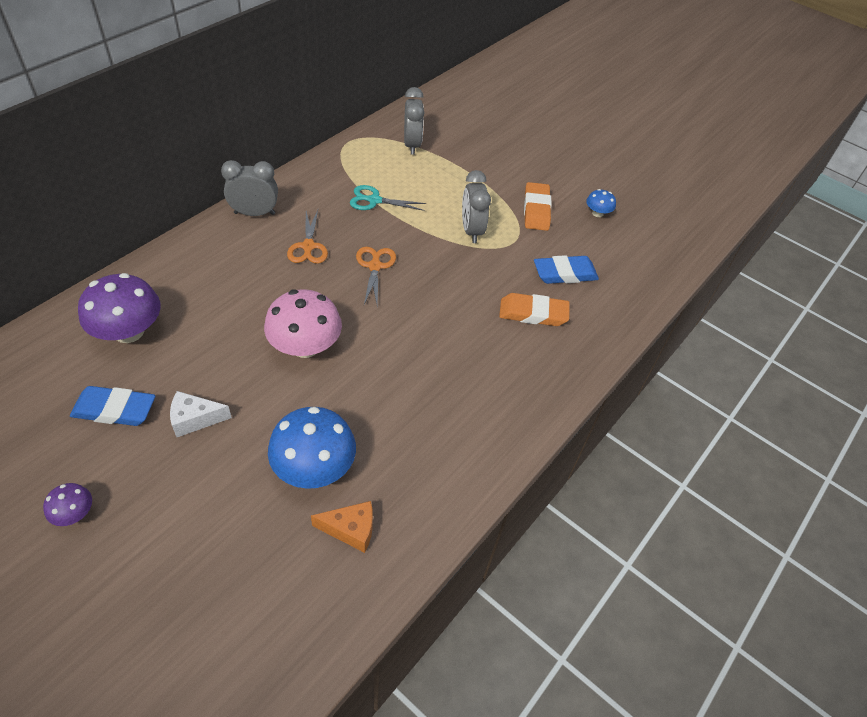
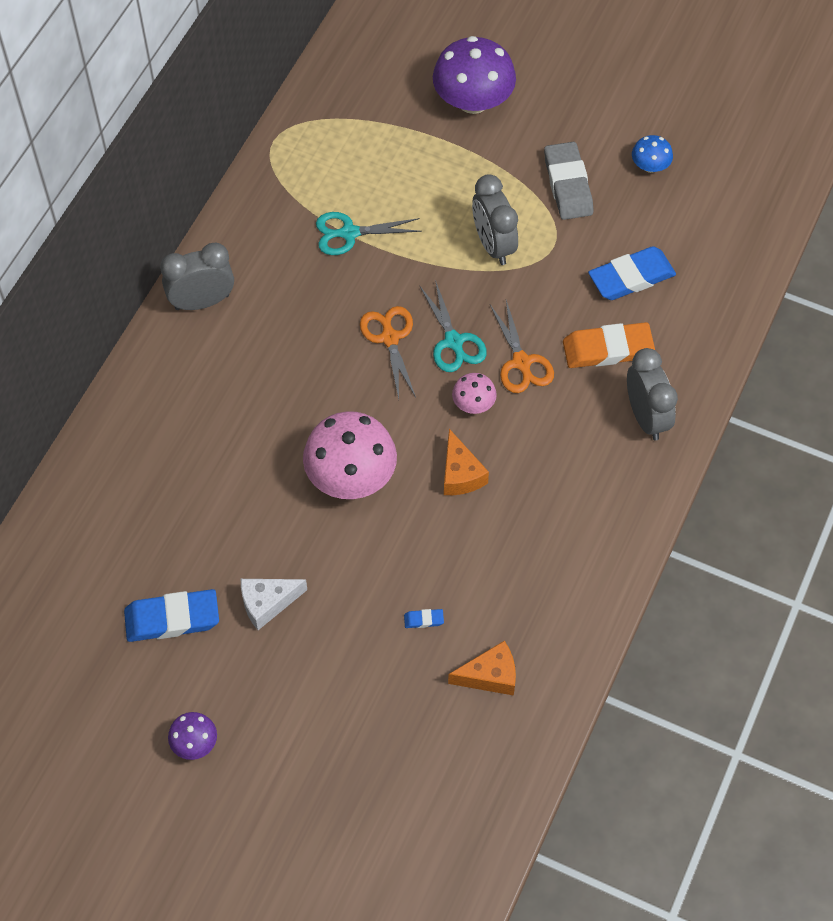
camera: 10 degrees left, 10 degrees up
(129, 331) = (134, 518): purple mushroom -> purple mushroom (473, 101)
(308, 246) = (294, 333): orange scissors -> orange scissors (521, 362)
(314, 467) = (423, 620): blue mushroom -> blue eraser
(389, 367) = (460, 474): none -> orange cheese
(412, 145) = (364, 120): grey clock -> grey clock (646, 417)
(419, 322) = (473, 403): none -> pink mushroom
(420, 280) = (453, 341): none -> turquoise scissors
(536, 210) = (568, 184): orange eraser -> grey eraser

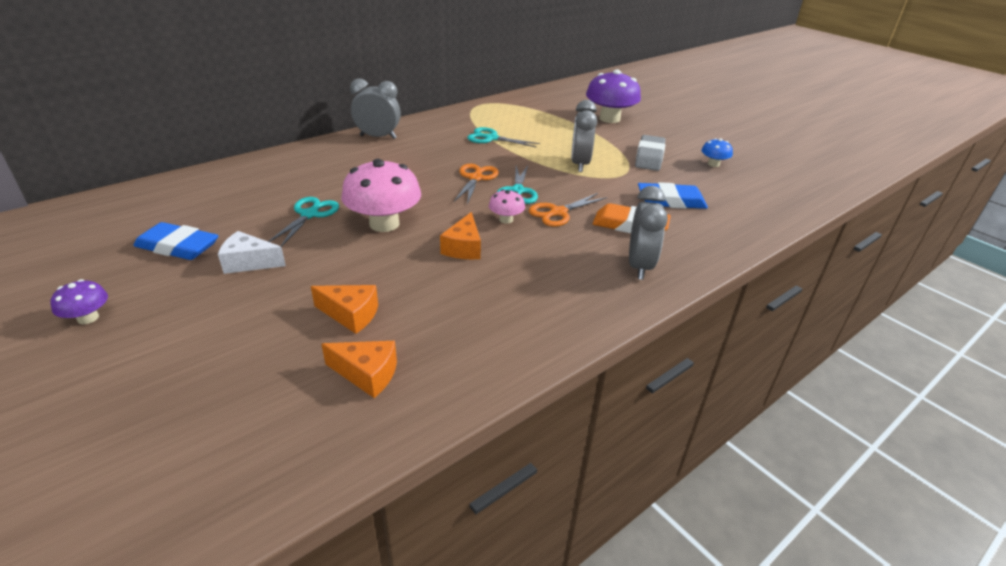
camera: 25 degrees right, 25 degrees down
(258, 501) = (309, 214): none -> turquoise scissors
(423, 620) = (351, 315): blue eraser -> orange cheese
(521, 362) = (558, 212): orange scissors -> orange scissors turned 45 degrees clockwise

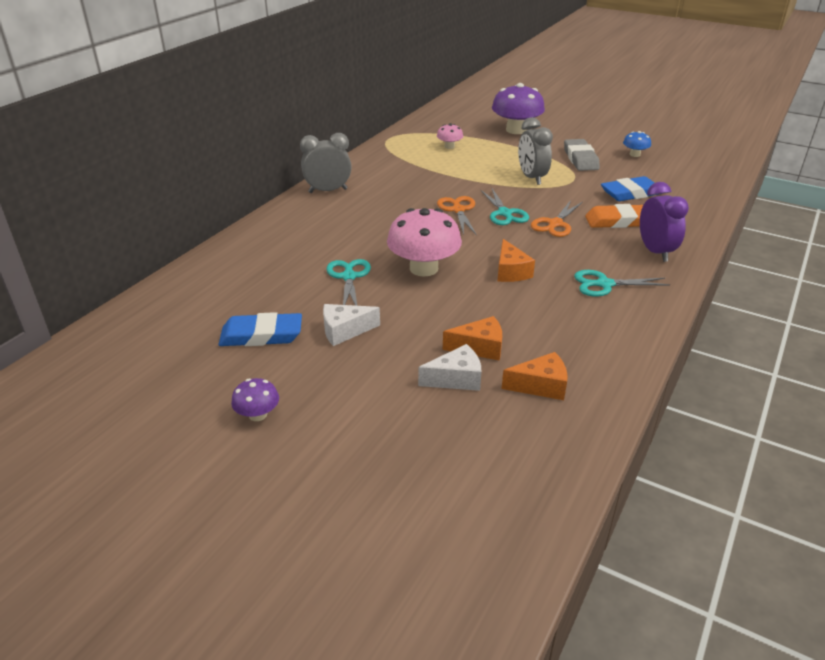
camera: 20 degrees left, 0 degrees up
(294, 340) = (456, 379): none -> white cheese
(491, 138) = (433, 170): turquoise scissors -> turquoise scissors (604, 284)
(506, 219) = (520, 240): pink mushroom -> pink mushroom (449, 146)
(639, 266) = (655, 252): grey clock -> purple clock

